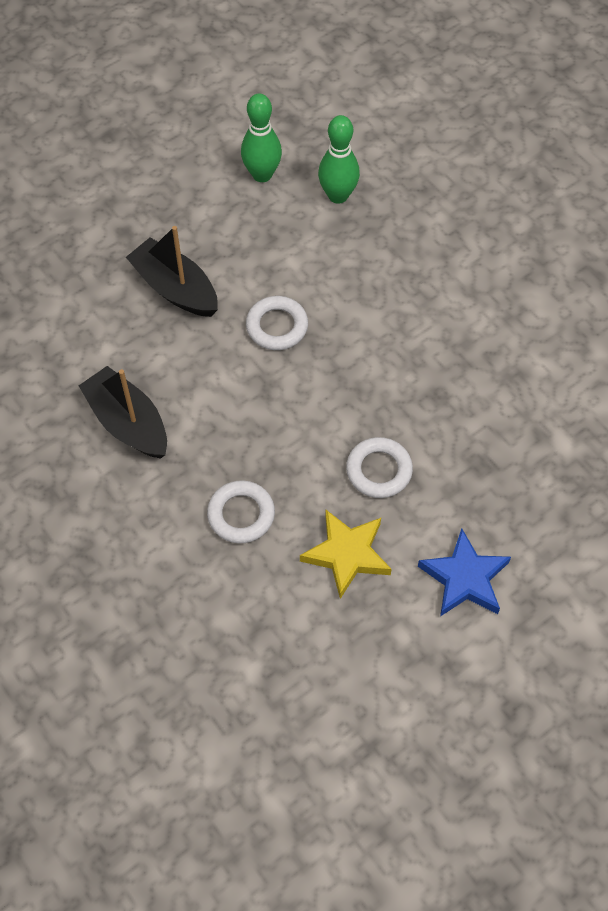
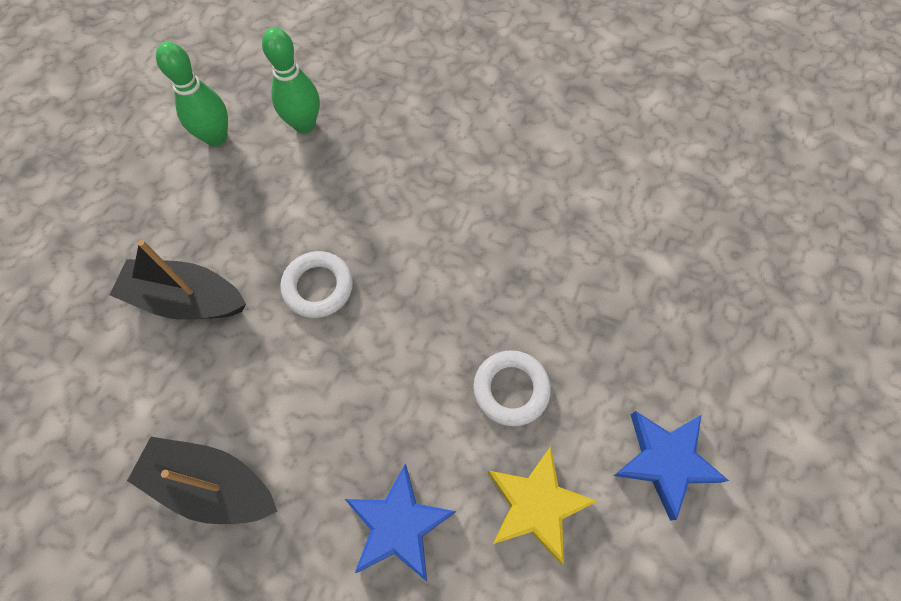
camera: 30 degrees left, 5 degrees up
(241, 514) = (398, 525): white ring -> blue star

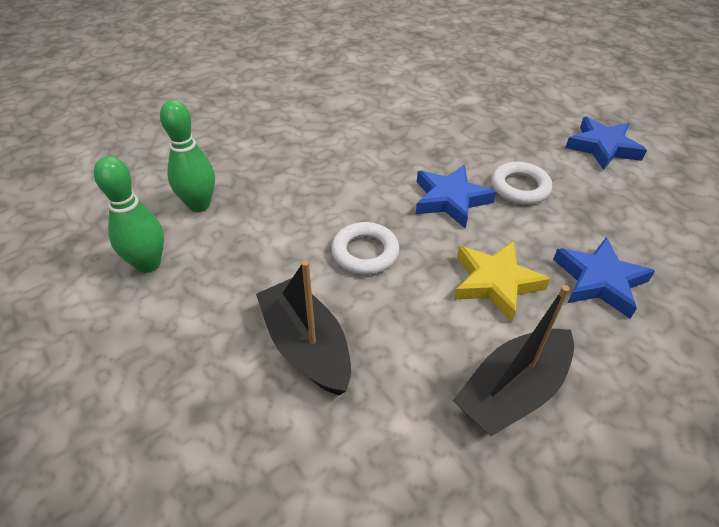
camera: 60 degrees left, 20 degrees down
(186, 299) = (306, 346): black boat -> black boat turned 105 degrees clockwise
(443, 327) = (450, 199): none -> blue star
(536, 505) = (610, 208): yellow star -> yellow star (495, 282)

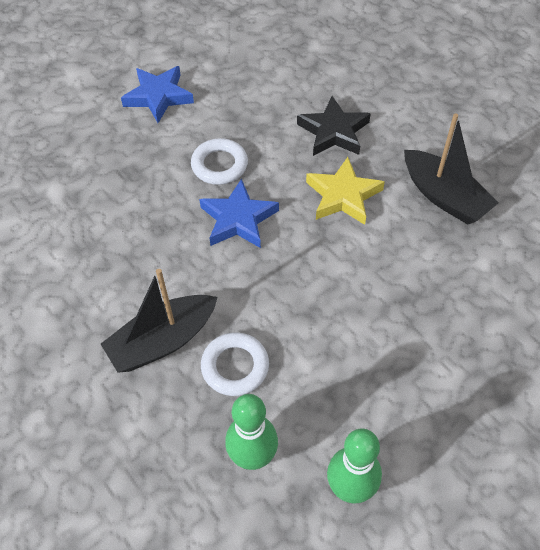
camera: 90 degrees left, 10 degrees up
(306, 346) = (429, 328): black boat -> black boat (162, 341)
(365, 252) = (316, 288): white ring -> white ring (235, 366)
(599, 281) = (333, 132): blue star -> black star

